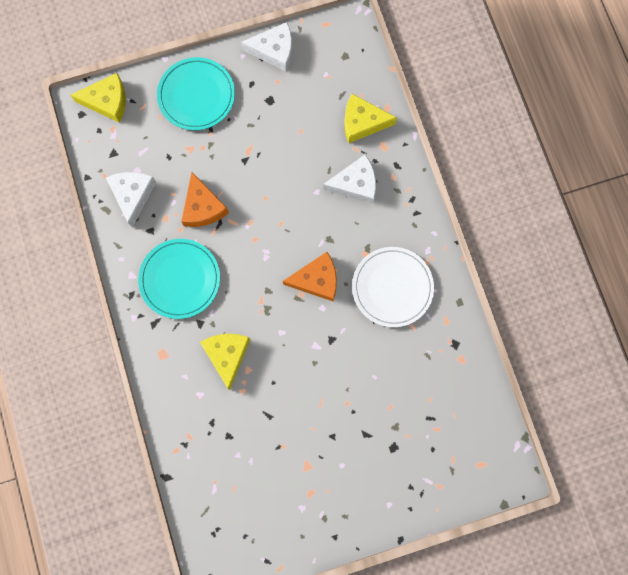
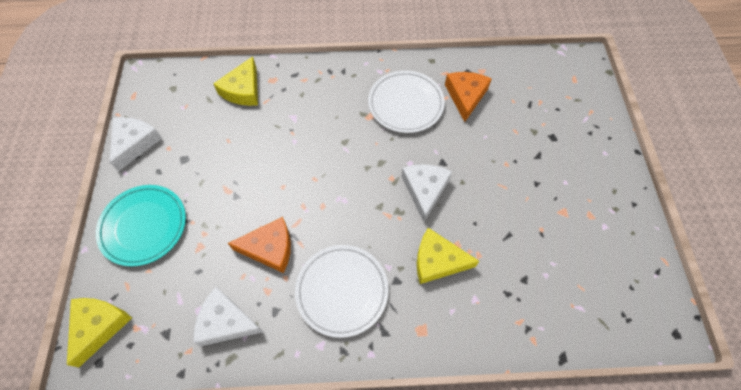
camera: 75 degrees left, 15 degrees down
(180, 279) = (342, 291): turquoise plate -> white plate
(316, 280) = (381, 161): orange cheese -> orange cheese (465, 96)
(355, 184) = (299, 109): white cheese -> white cheese (424, 190)

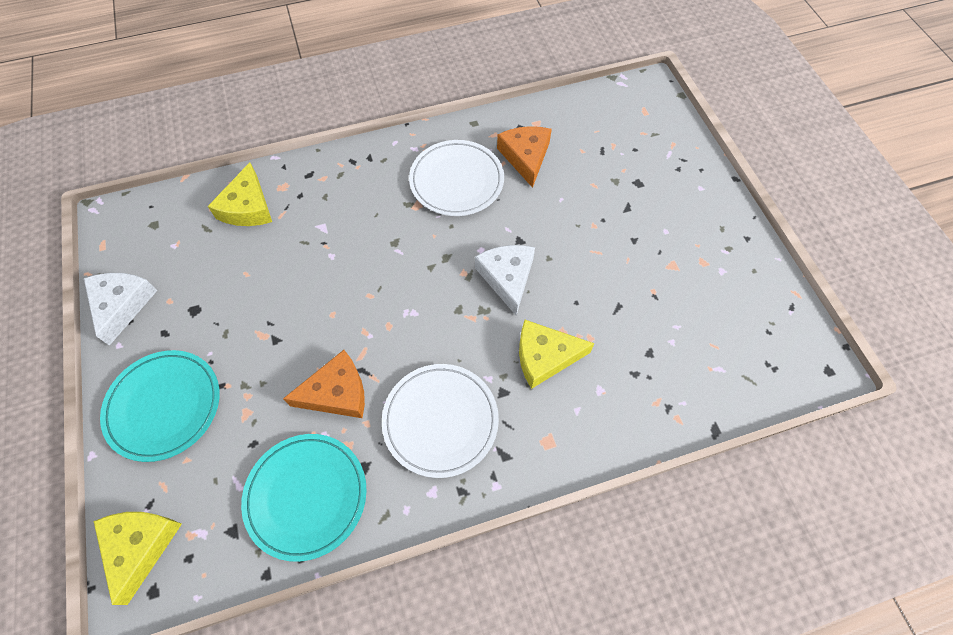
camera: 15 degrees left, 0 degrees up
(226, 322) = (306, 496): white cheese -> turquoise plate

